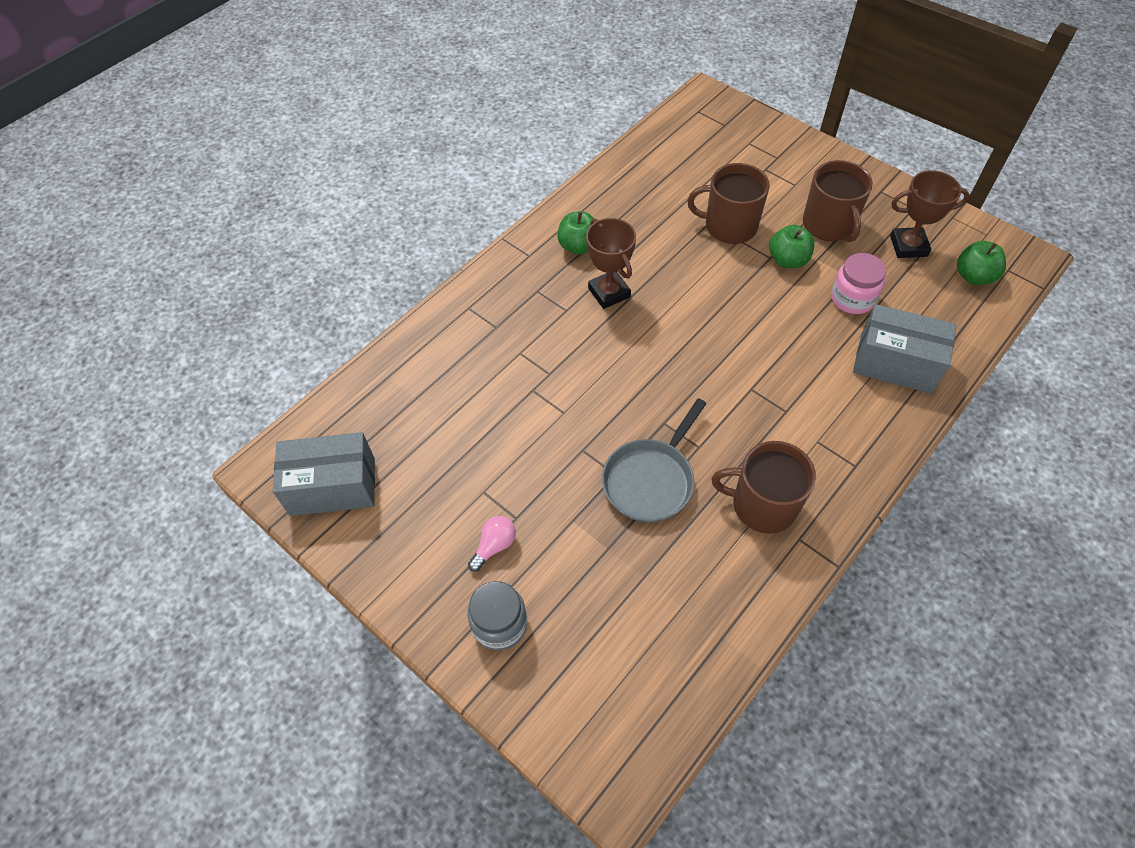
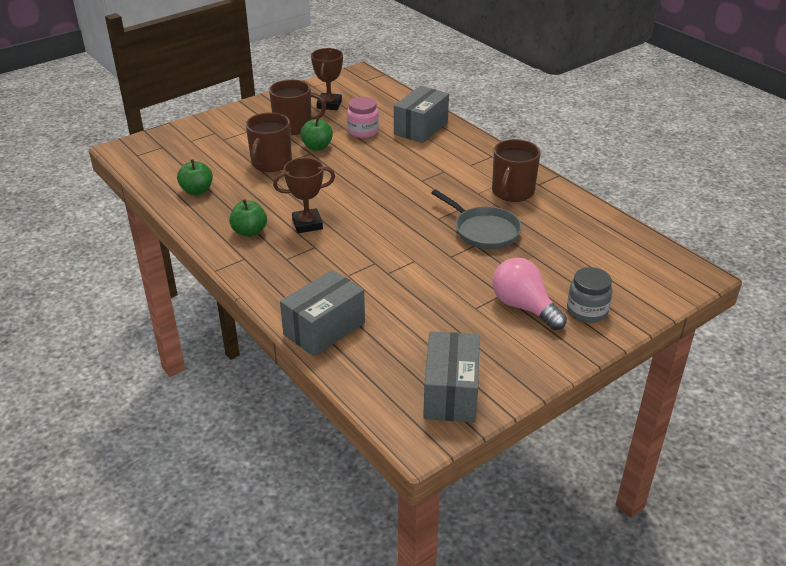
camera: 80 degrees left, 20 degrees down
(422, 352) = (324, 329): none -> grey box
(494, 546) = (524, 307): pink light bulb -> pink light bulb, size x1.87
(973, 276) = (365, 91): green apple -> green apple (197, 191)

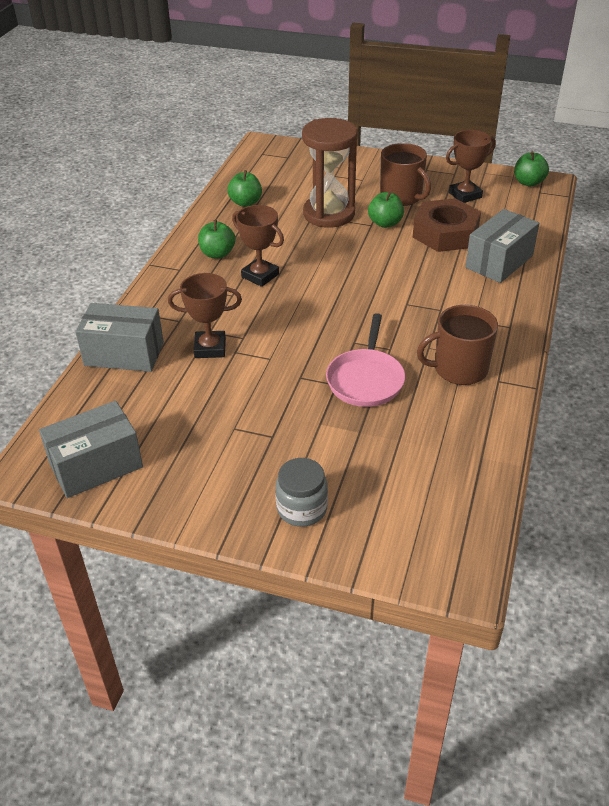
camera: 55 degrees right, 5 degrees up
(271, 163) = (329, 214): brown mug -> brown hourglass
(349, 78) = (528, 182): none -> green apple
(363, 131) = (445, 233): pink jar -> brown nut
(369, 283) = (210, 348): none -> brown trophy
(421, 128) = (499, 262): grey box -> grey box turned 45 degrees counterclockwise
(483, 230) = (366, 379): grey pan -> pink pan
(524, 307) = (265, 460): pink light bulb -> none

